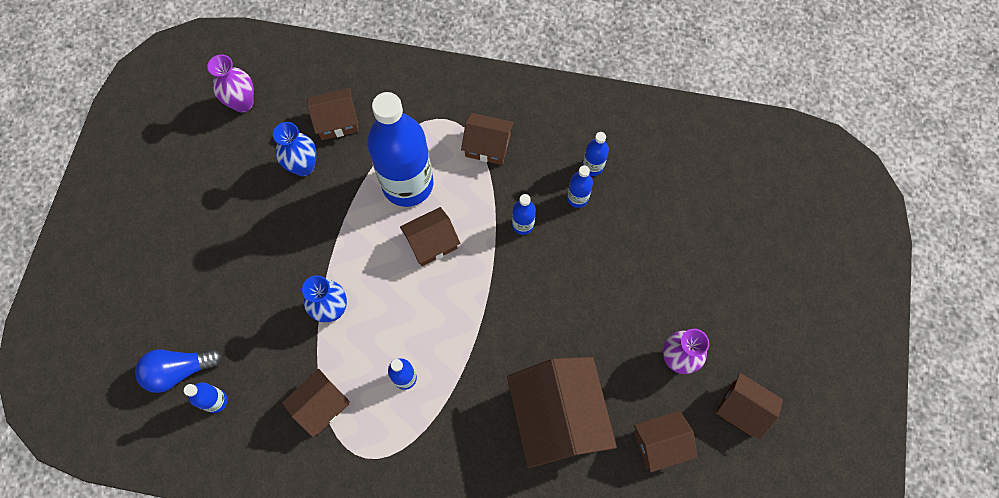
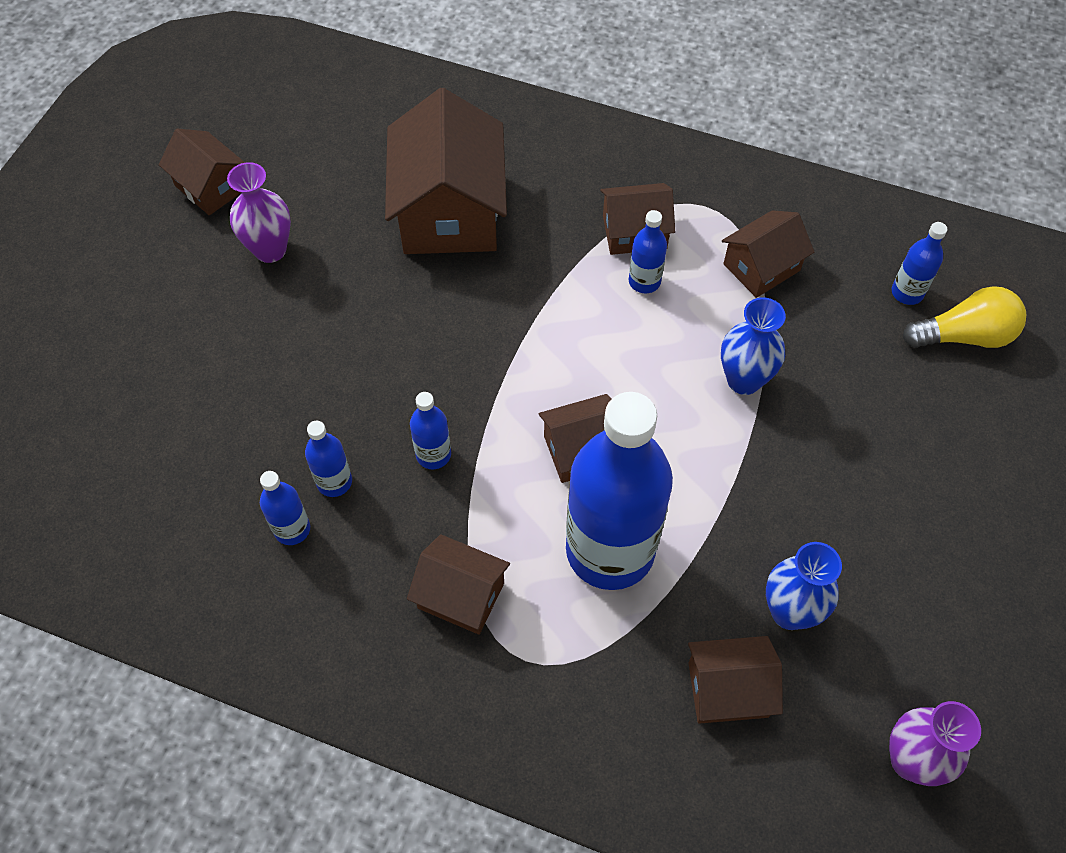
camera: 170 degrees left, 10 degrees down
(180, 370) = (963, 336): blue light bulb -> yellow light bulb
(660, 443) = (329, 168): brown house -> brown house (634, 232)

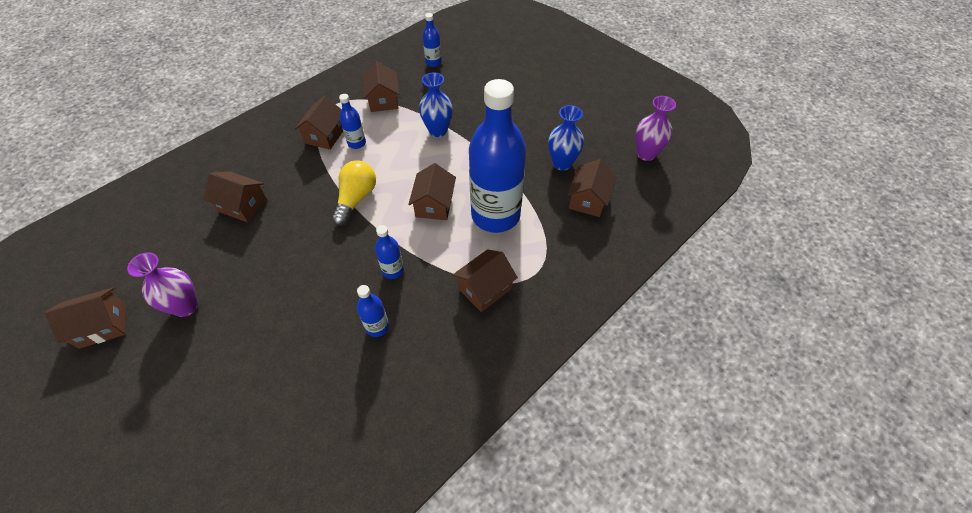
camera: 65 degrees left, 5 degrees down
(292, 529) = (394, 361): blue bottle -> none
(449, 211) = (242, 205): brown house -> brown house, size x0.54
(963, 336) = (466, 56): yellow light bulb -> yellow light bulb (356, 199)

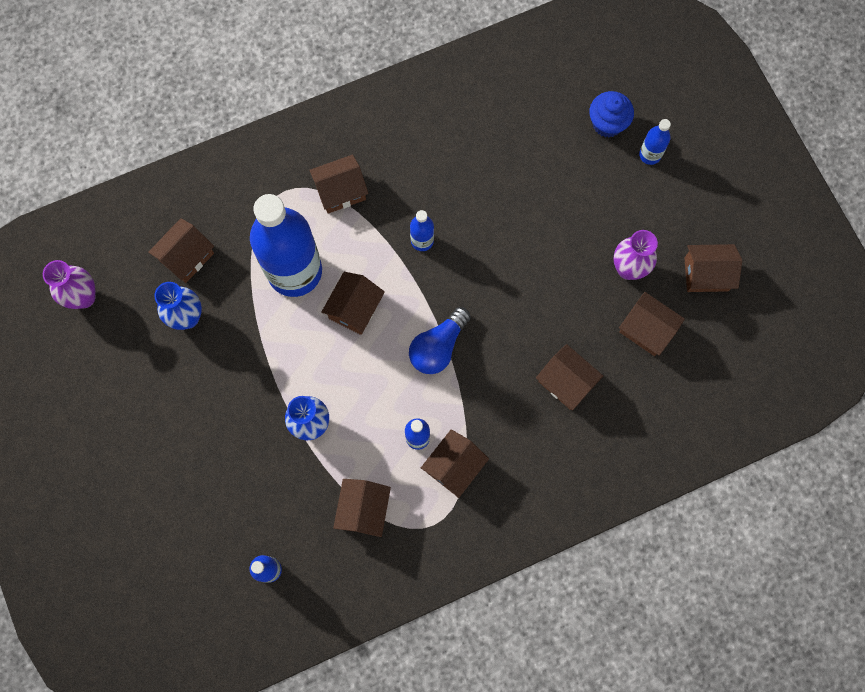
camera: 160 degrees left, 20 degrees up
(168, 261) = (646, 330): none -> brown house
(210, 456) = (607, 123): none -> blue cupcake
(356, 199) = (438, 347): yellow light bulb -> blue light bulb
(377, 327) = (452, 186): blue bottle -> blue bottle (650, 155)

